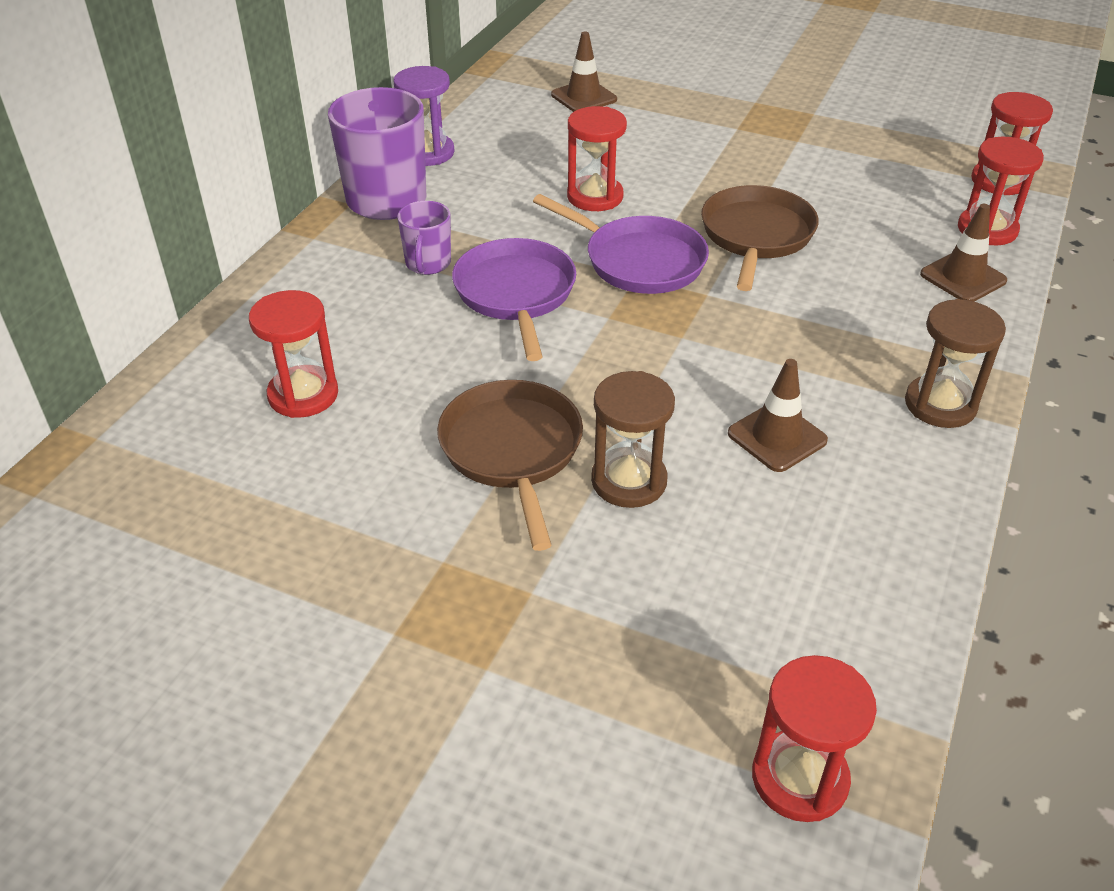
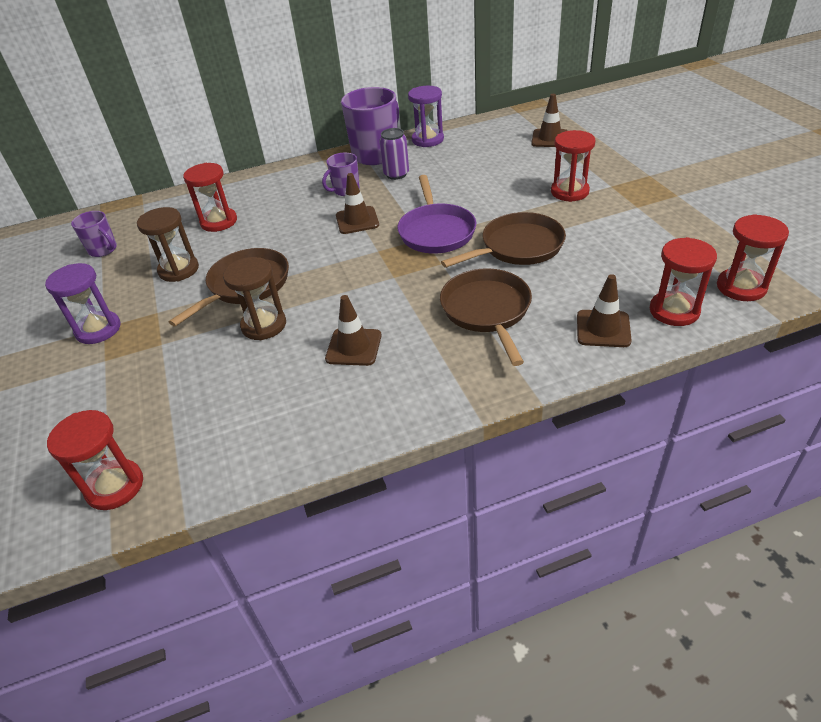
camera: 50 degrees right, 0 degrees up
(162, 540) = (103, 250): none -> purple mug
(393, 642) = (98, 329): none -> purple hourglass
(463, 214) = (396, 174): none -> purple can
(516, 294) = (357, 220): purple pan -> brown traffic cone
(595, 197) = (469, 191): red hourglass -> red hourglass (569, 192)
(840, 319) = (487, 311): none -> brown pan
(940, 405) = (461, 384): brown hourglass -> brown hourglass (179, 270)

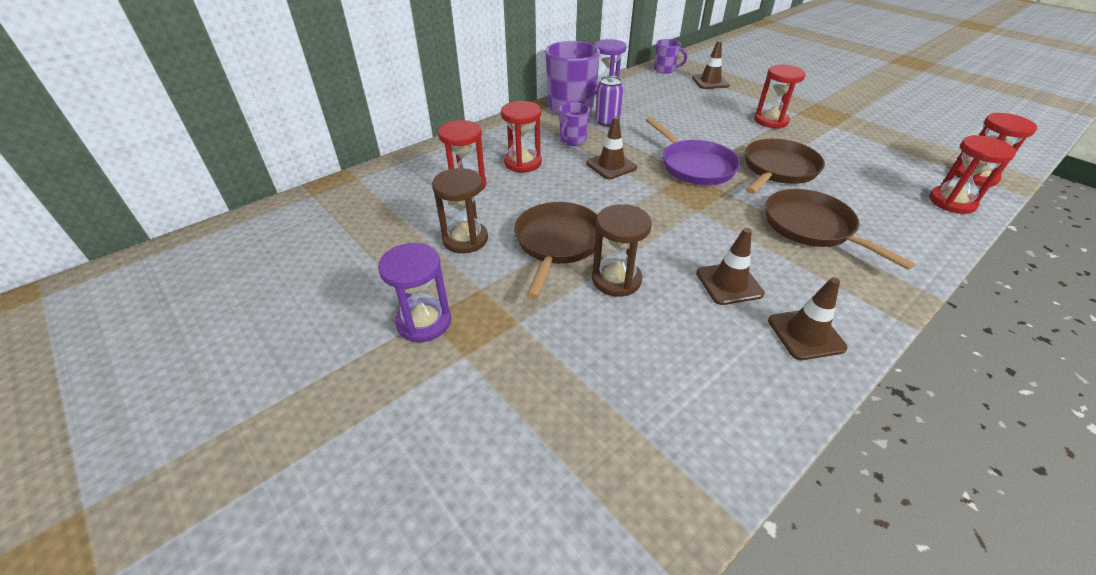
camera: 25 degrees left, 0 degrees up
(103, 250) = (351, 232): purple mug -> purple mug (665, 70)
(115, 486) = (620, 510): red hourglass -> red hourglass (523, 163)
(603, 329) = (918, 226): brown traffic cone -> brown traffic cone (806, 334)

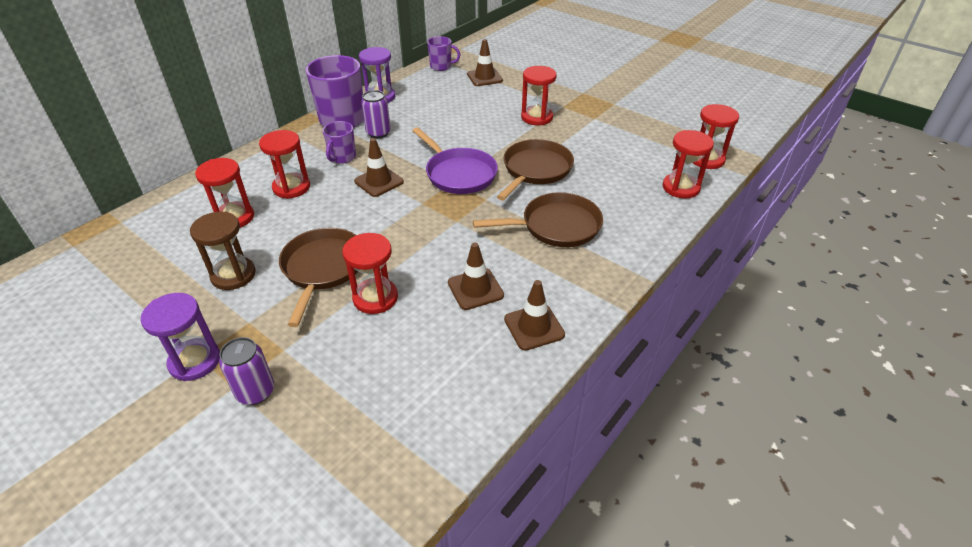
camera: 10 degrees left, 0 degrees up
(488, 364) = (255, 392): none -> purple can
(616, 279) = (375, 298): brown hourglass -> red hourglass
(812, 227) = (556, 226): brown pan -> brown pan turned 120 degrees clockwise

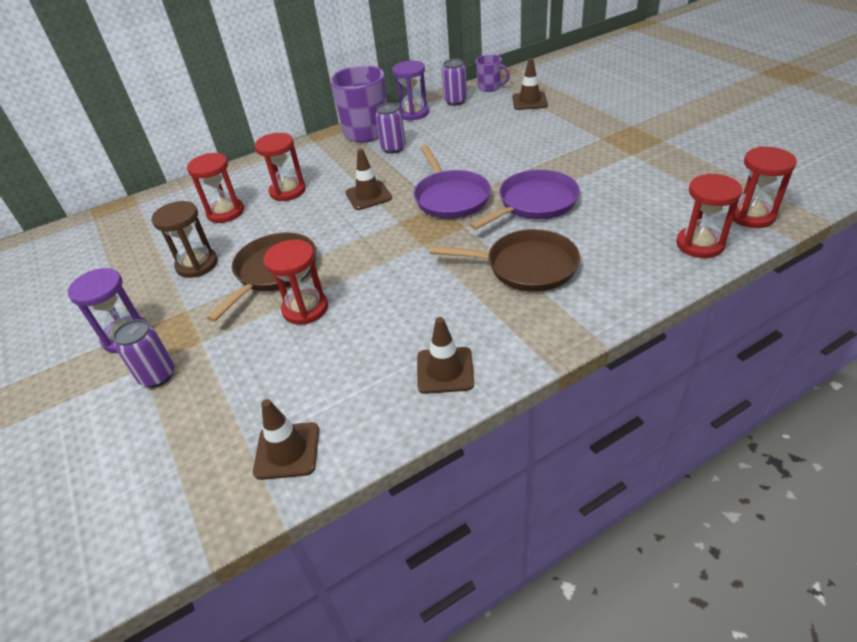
camera: 25 degrees right, 0 degrees up
(342, 157) = (347, 168): purple mug -> none
(415, 82) = (455, 101): none -> purple can
(475, 289) = (405, 318): brown traffic cone -> brown traffic cone (287, 451)
(535, 170) = (534, 203): brown pan -> purple pan
(537, 117) = (565, 147): red hourglass -> none

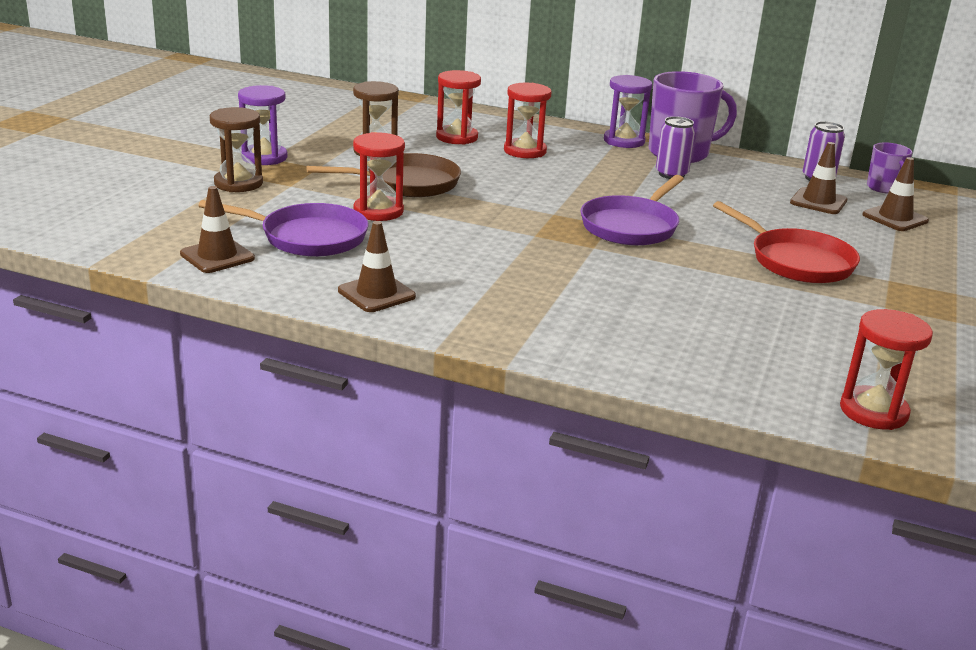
camera: 45 degrees right, 15 degrees down
(157, 375) = (238, 183): purple can -> brown hourglass
(368, 195) = (573, 187): brown traffic cone -> brown traffic cone (818, 201)
(413, 113) = (753, 164): purple hourglass -> purple hourglass (624, 141)
(526, 266) = (573, 294): brown pan -> none
(534, 203) = (689, 272): purple pan -> purple pan (308, 237)
(554, 158) = (796, 261): none -> red pan
(699, 244) = (758, 386): red hourglass -> none

